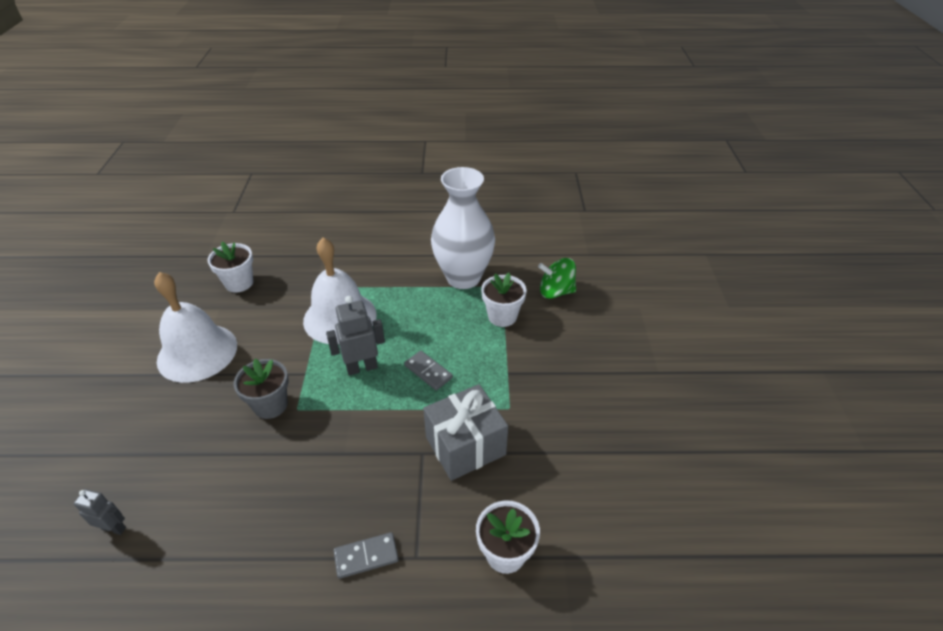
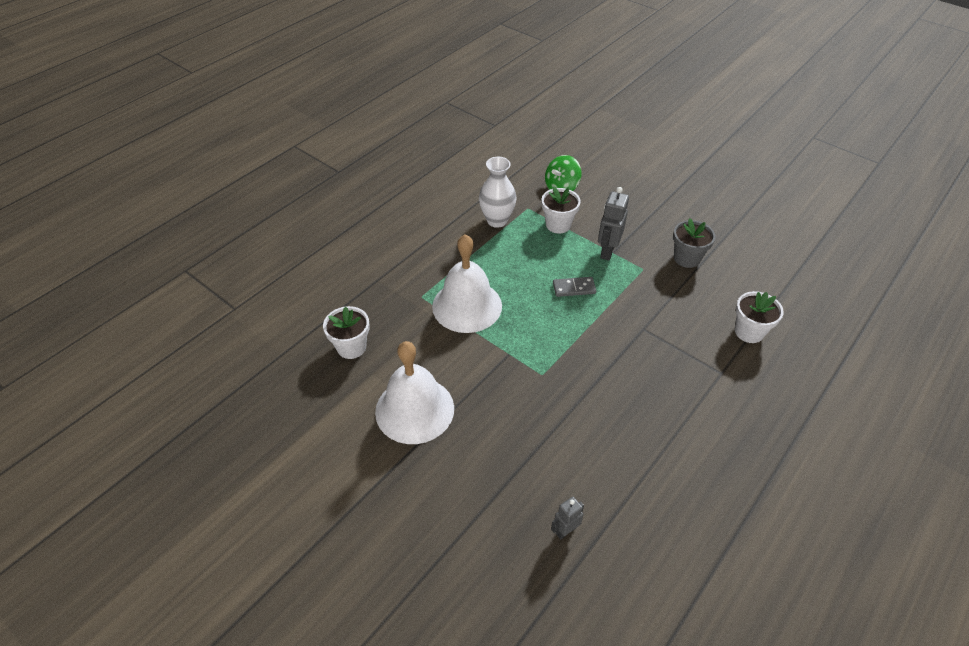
camera: 50 degrees left, 5 degrees up
(270, 405) = (523, 387): grey flower pot -> grey flower pot (686, 258)
(362, 367) = (535, 319): grey robot -> grey robot (607, 251)
(366, 556) = (703, 396): grey domino -> none
(463, 277) = (497, 220): white vase -> white vase, size x0.66
(465, 446) = (655, 305): grey gift -> none

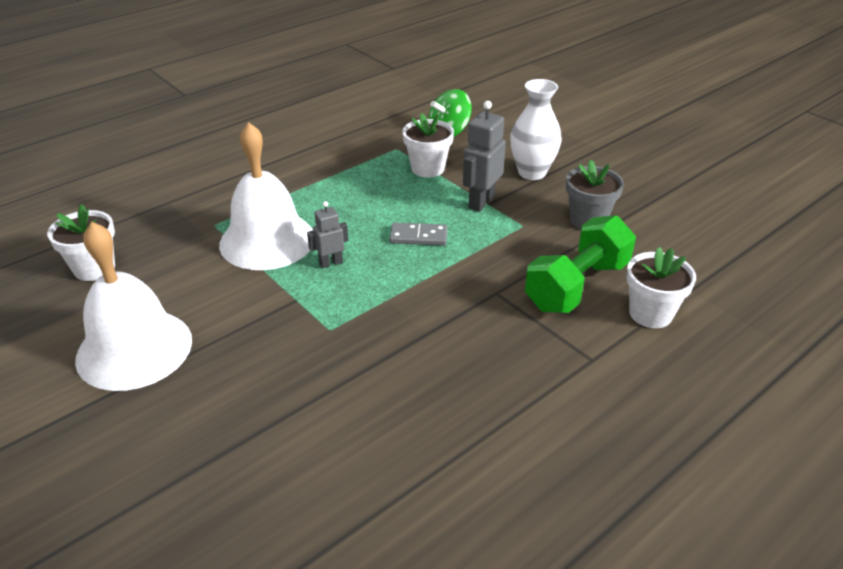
camera: 10 degrees right, 10 degrees down
(497, 220) = (351, 157): white vase -> white vase (532, 172)
(565, 530) = (268, 539): grey robot -> grey robot (331, 263)
(695, 316) = (577, 286): none -> green dumbbell

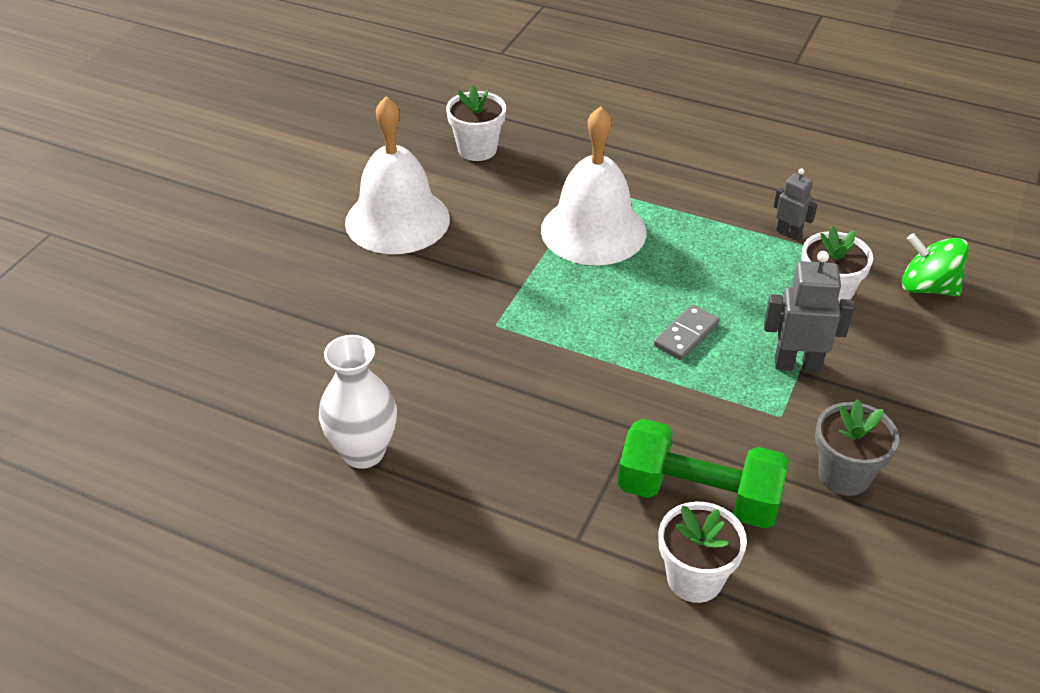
camera: 65 degrees right, 5 degrees up
(331, 263) = (591, 287): grey robot -> grey robot (788, 233)
(418, 236) = (686, 335): grey domino -> grey domino turned 60 degrees clockwise
(532, 172) = (906, 392): white vase -> white vase (363, 452)

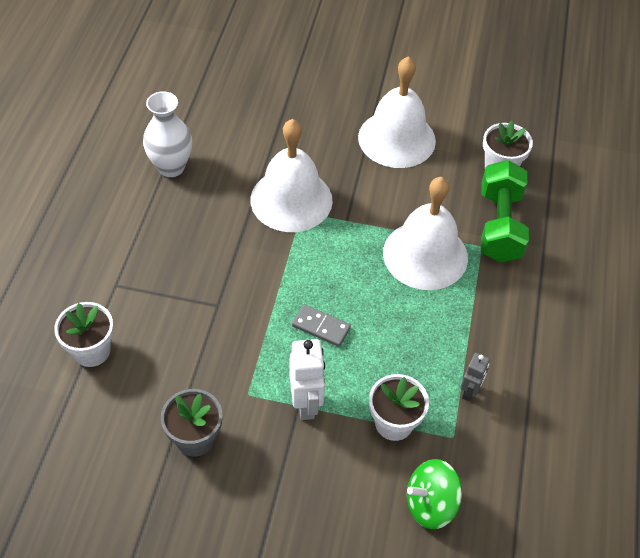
camera: 75 degrees right, 10 degrees up
(470, 331) = (291, 199): none -> white bell
(698, 496) = (161, 347): green dumbbell -> green dumbbell (499, 225)
(797, 364) = (306, 403): grey robot -> white robot
(927, 287) = (430, 504): green spinning top -> green spinning top turned 120 degrees counterclockwise

